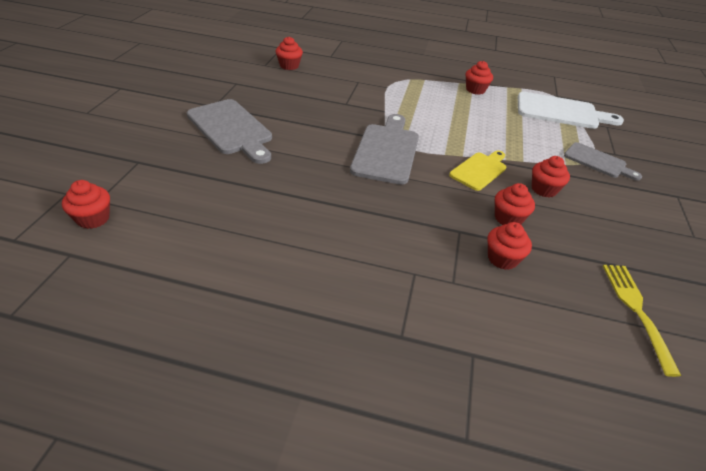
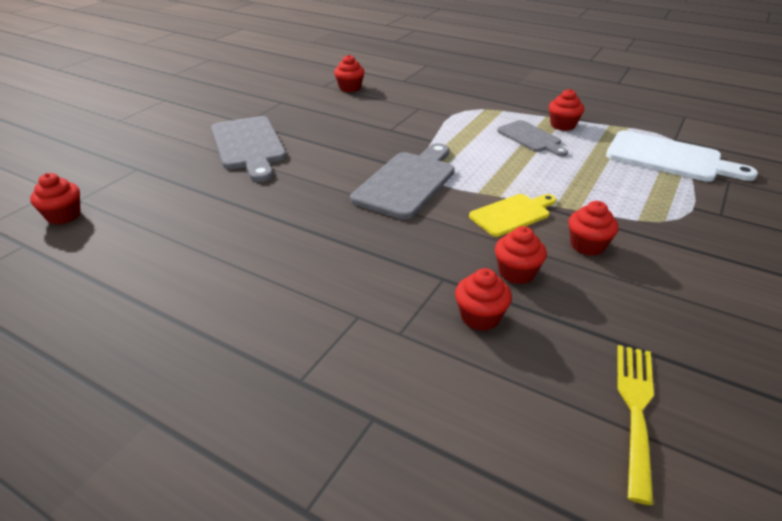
camera: 20 degrees right, 5 degrees down
(598, 161) = (688, 221): grey cutting board -> grey cutting board (531, 138)

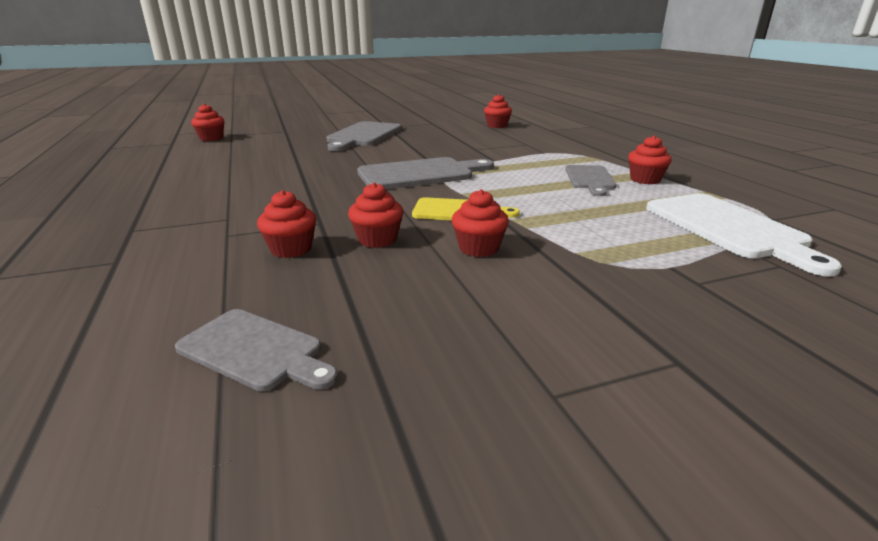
camera: 40 degrees right, 10 degrees down
(635, 410) = (255, 351): yellow fork -> grey cutting board

